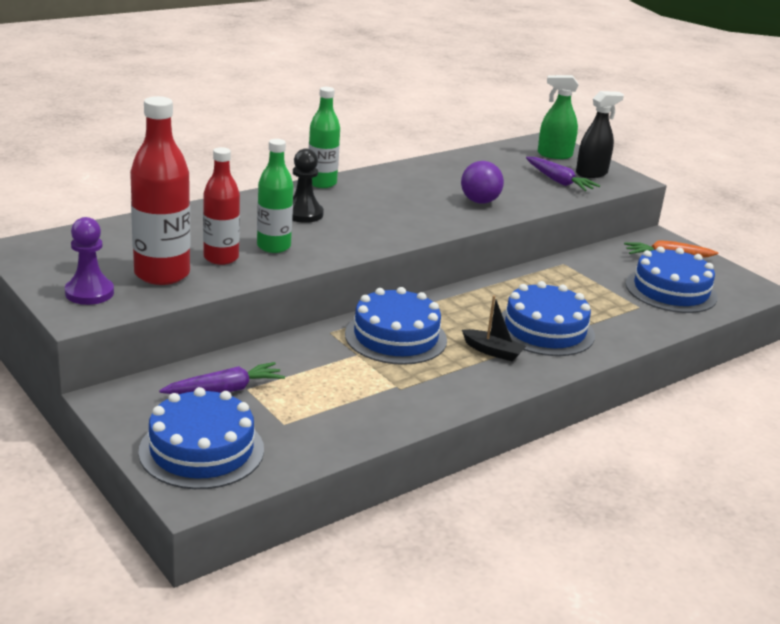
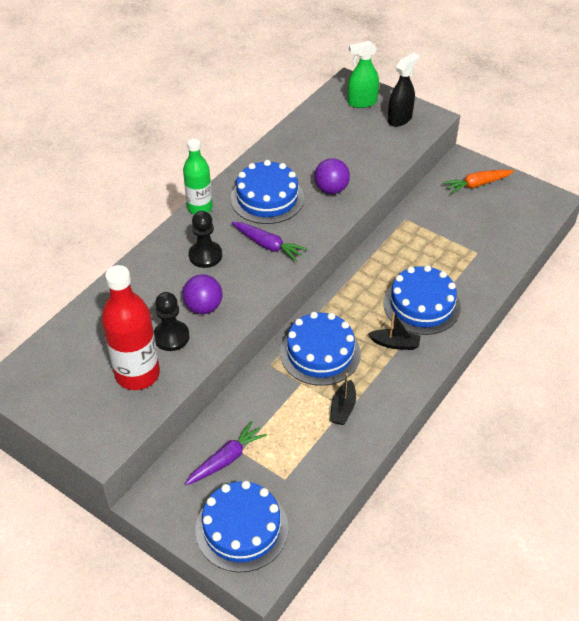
camera: 15 degrees left, 20 degrees up
(89, 293) = (95, 418): purple pawn -> none
(221, 258) = (171, 337): red bottle -> black pawn
(273, 246) = (203, 307): green bottle -> purple ball
(394, 385) = (343, 408): none -> black boat
(558, 181) = (379, 139): purple carrot -> purple carrot (268, 245)
(671, 290) = (493, 224): blue cake -> blue cake (267, 198)

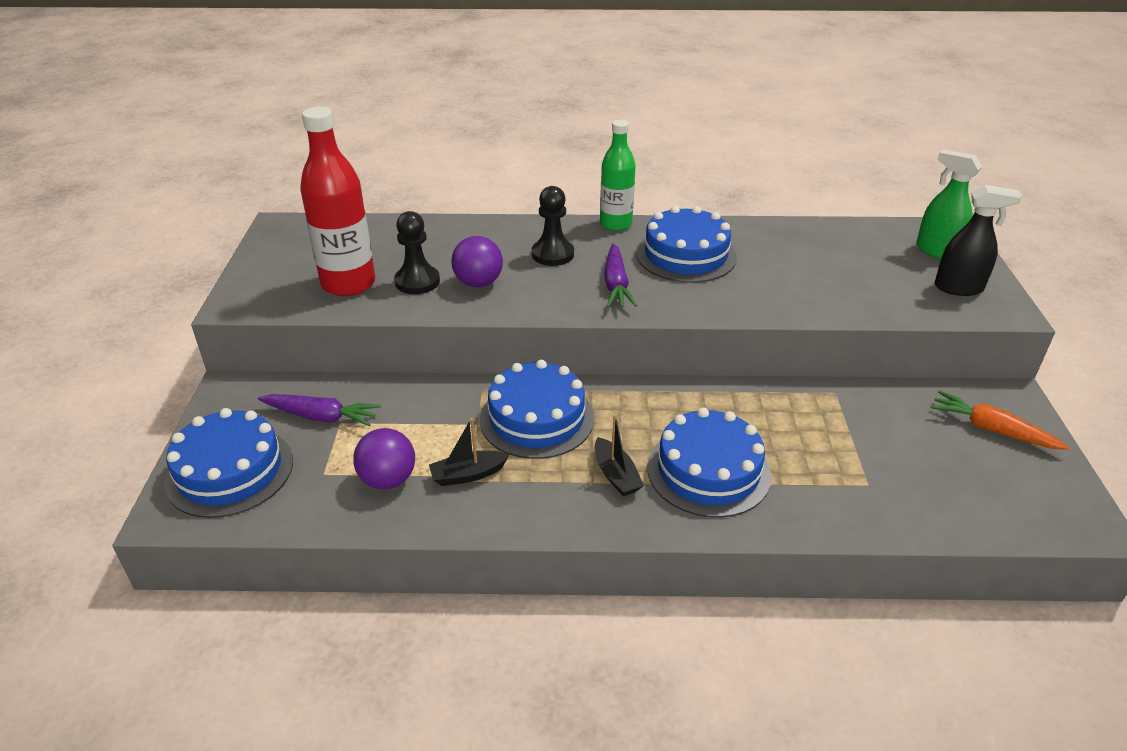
camera: 55 degrees right, 10 degrees down
(331, 189) = (761, 289): purple ball -> purple ball (388, 479)

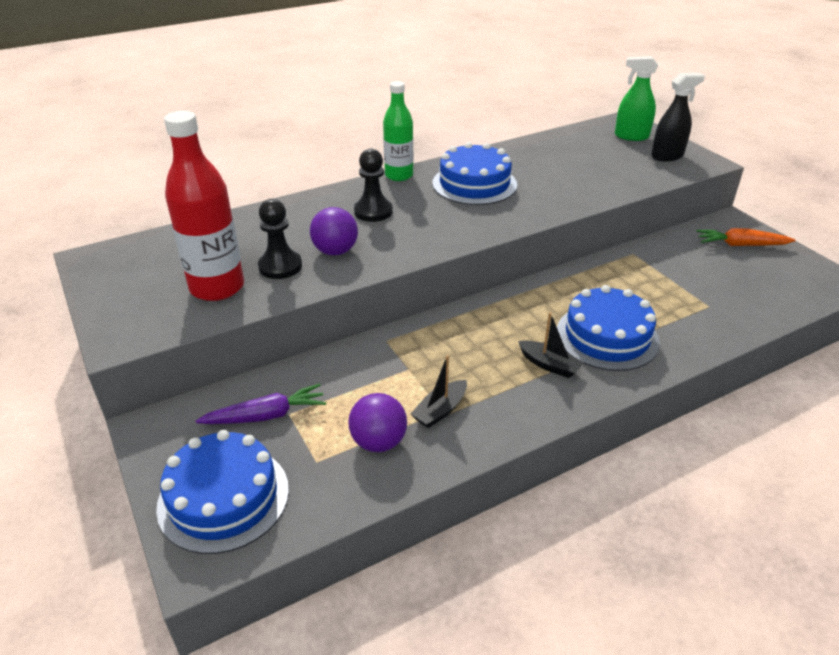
camera: 30 degrees left, 0 degrees up
(537, 418) = (451, 346): blue cake -> none
(616, 284) = (446, 219): purple carrot -> none

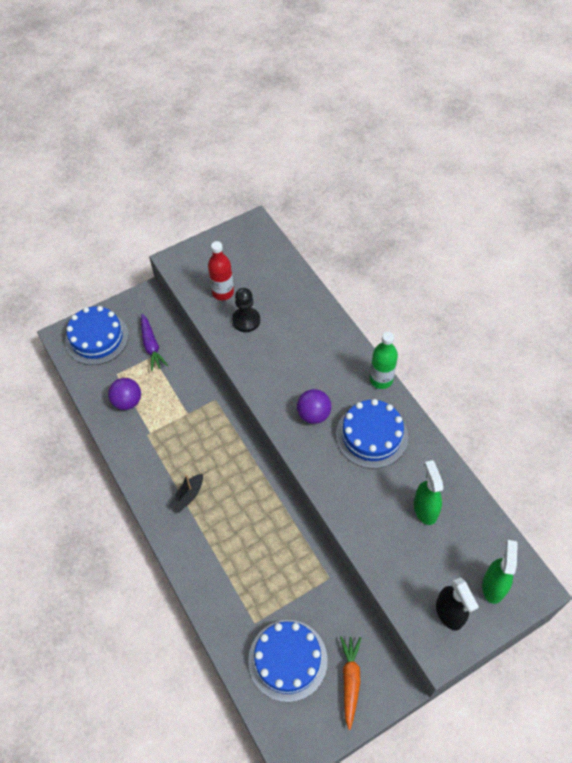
camera: 90 degrees right, 20 degrees up
(217, 287) = (223, 292): red bottle -> red bottle, size x0.66
(335, 251) = (264, 348): purple ball -> purple ball (313, 414)
(373, 211) = (320, 366): black pawn -> none
(440, 410) = (150, 432): black boat -> none
(561, 161) = (425, 509): none -> green spray bottle
(607, 336) = (217, 538): blue cake -> blue cake (287, 660)

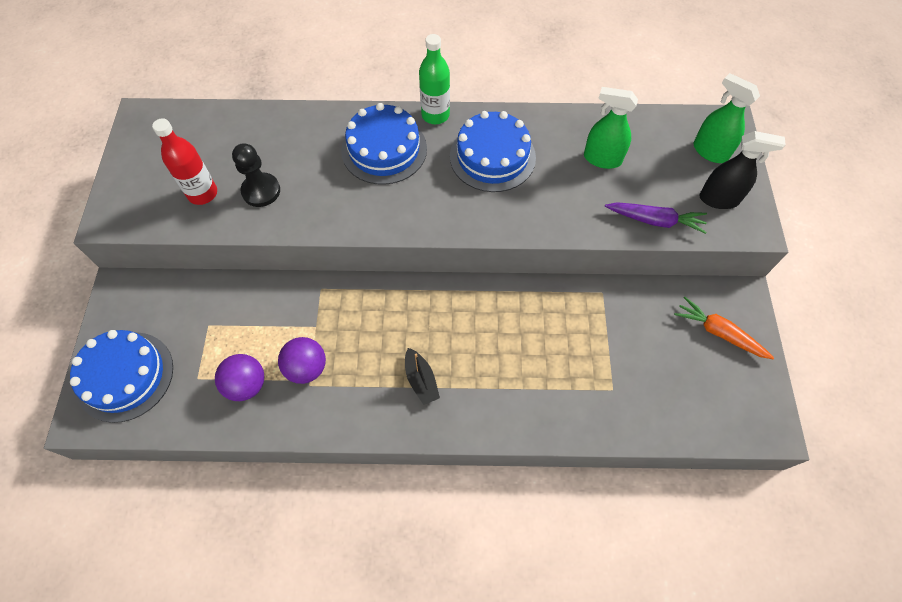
camera: 60 degrees left, 5 degrees up
(151, 346) = (193, 319): purple carrot -> purple carrot (655, 220)
(287, 660) = (670, 379): blue cake -> blue cake (384, 149)
(313, 414) = (431, 192): purple ball -> purple ball (306, 368)

